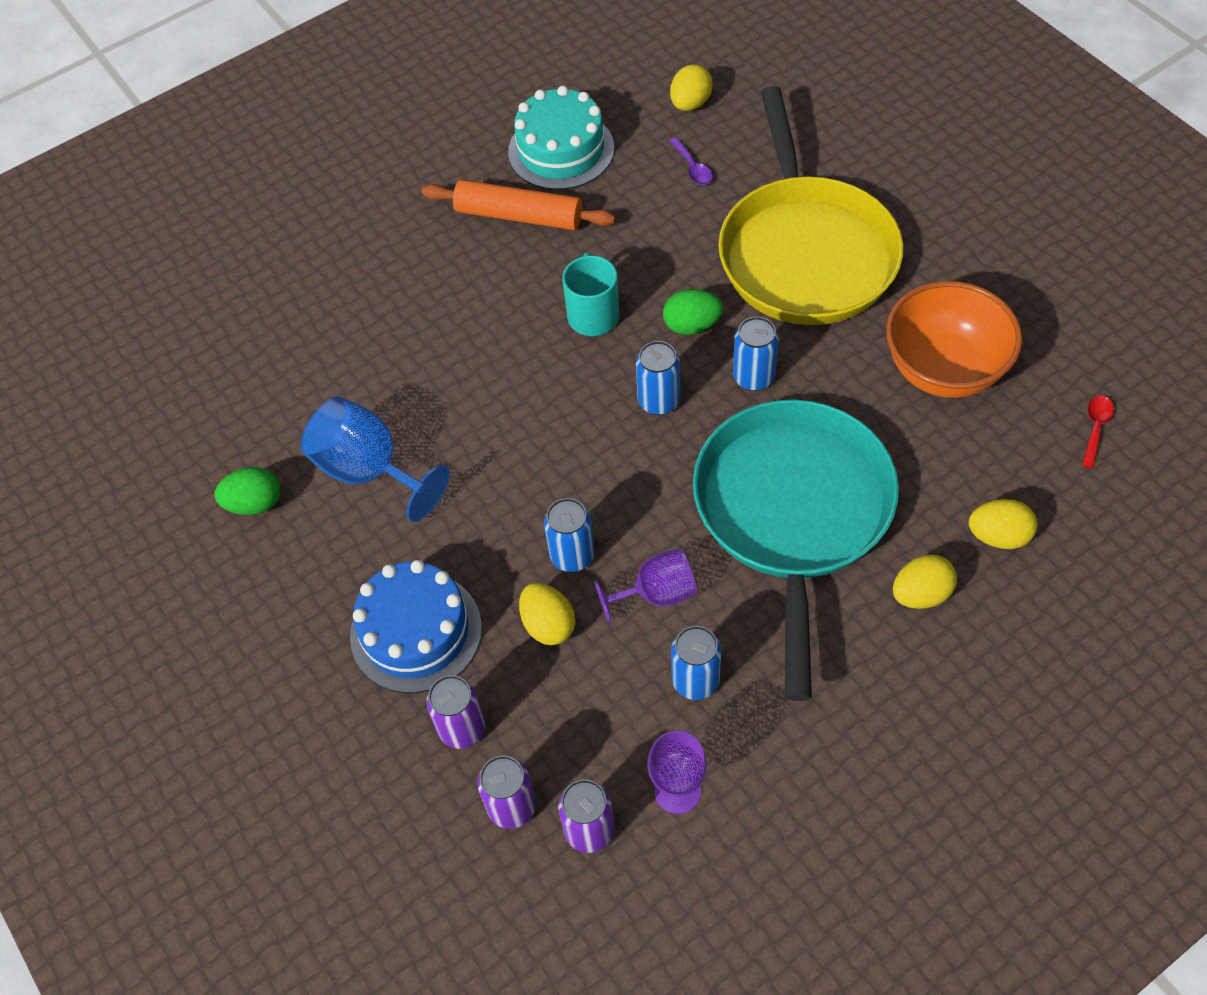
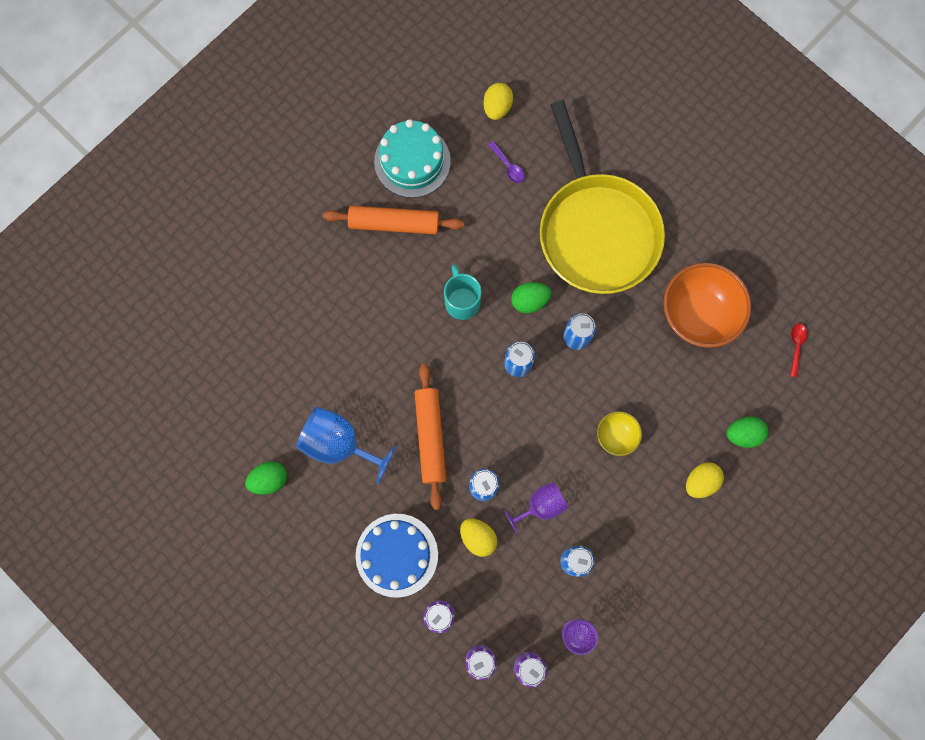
camera: 15 degrees left, 20 degrees up
(507, 478) = (430, 437): none -> orange rolling pin
(793, 513) = (616, 436): turquoise pan -> yellow bowl
(998, 536) = (743, 434): yellow egg -> green egg

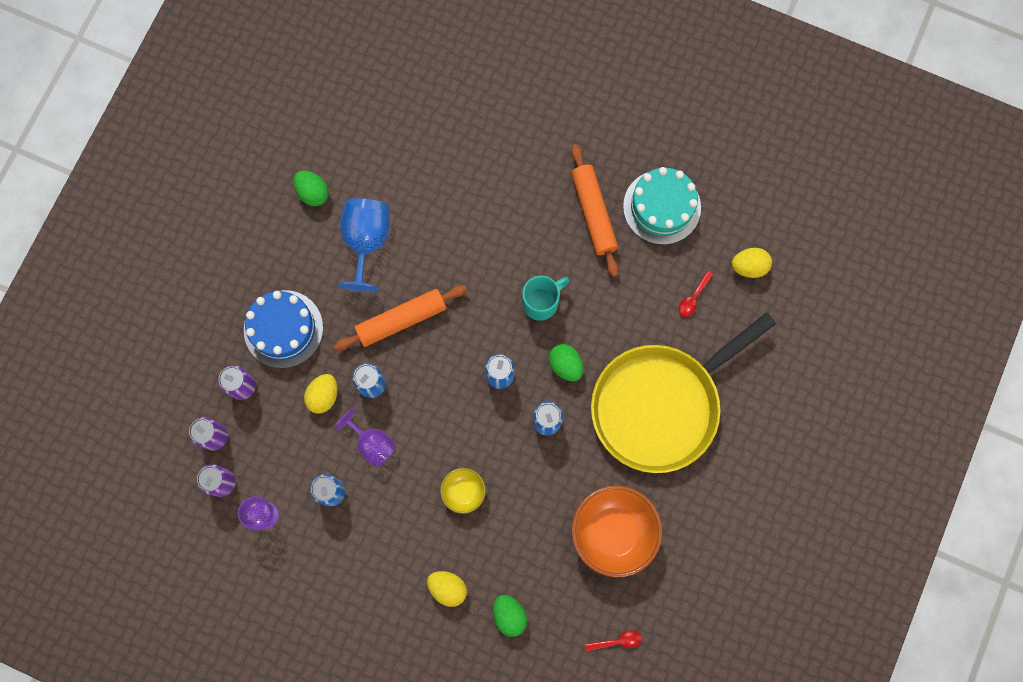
camera: 70 degrees right, 0 degrees up
(508, 166) = (693, 298): purple spoon -> red spoon

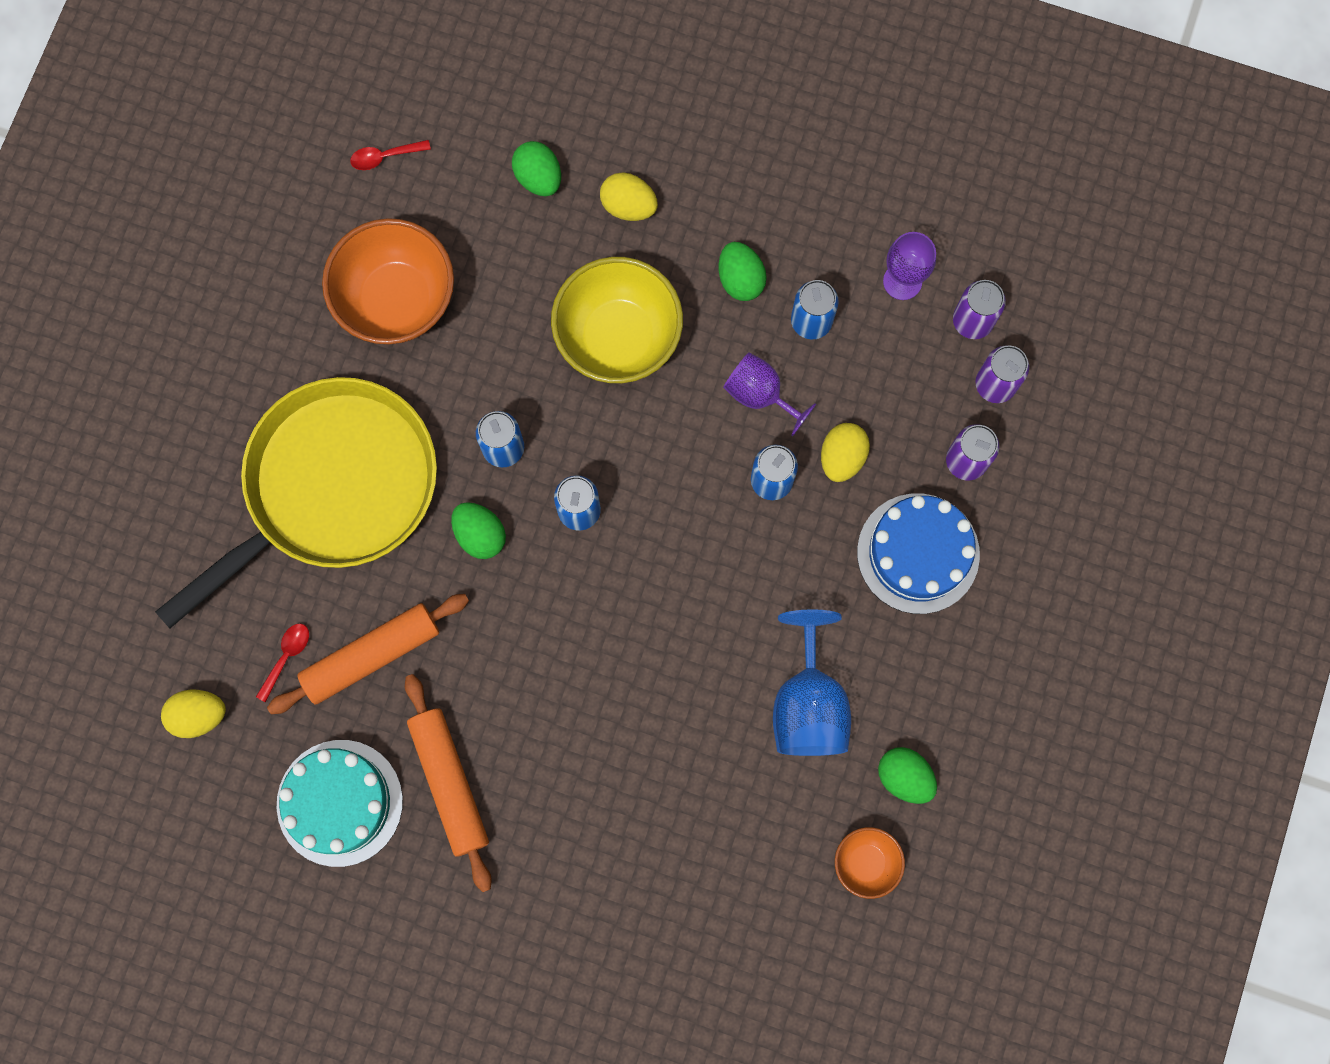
camera: 175 degrees right, 0 degrees up
(344, 145) = (866, 863): none -> orange bowl
(376, 526) = (740, 279): none -> green egg
(401, 320) = (738, 582): orange rolling pin -> orange rolling pin (371, 655)
(463, 492) = (618, 337): yellow bowl -> yellow bowl, size x1.96
(541, 302) = (523, 629): turquoise mug -> none

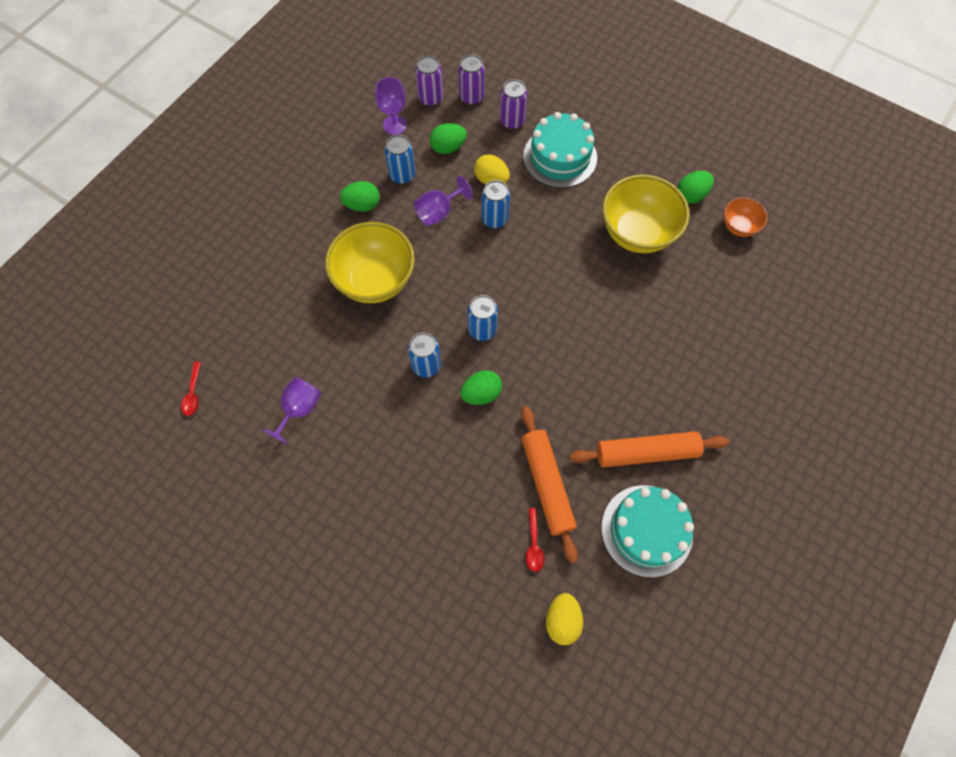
camera: 75 degrees left, 10 degrees down
(286, 657) = (534, 544): red spoon -> red spoon turned 135 degrees counterclockwise
(333, 488) = (419, 483): yellow pan -> none
(397, 300) = (299, 409): orange bowl -> purple goblet
(538, 178) = (249, 301): green egg -> green egg (448, 147)
(628, 206) = (290, 254): yellow egg -> none
(808, 704) = (637, 233): blue goblet -> yellow bowl
(918, 553) = (560, 157): blue cake -> turquoise cake

